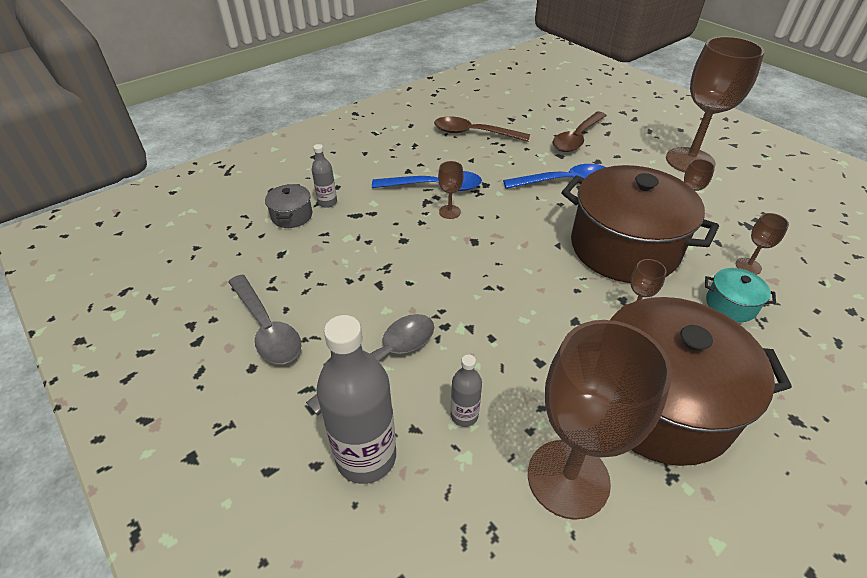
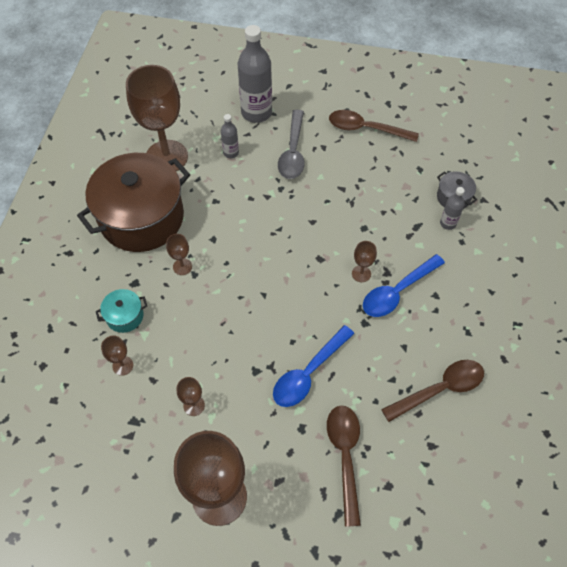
camera: 140 degrees right, 15 degrees up
(267, 328) = (366, 129): grey spoon -> brown spoon
(624, 248) = (218, 323): brown pot -> none

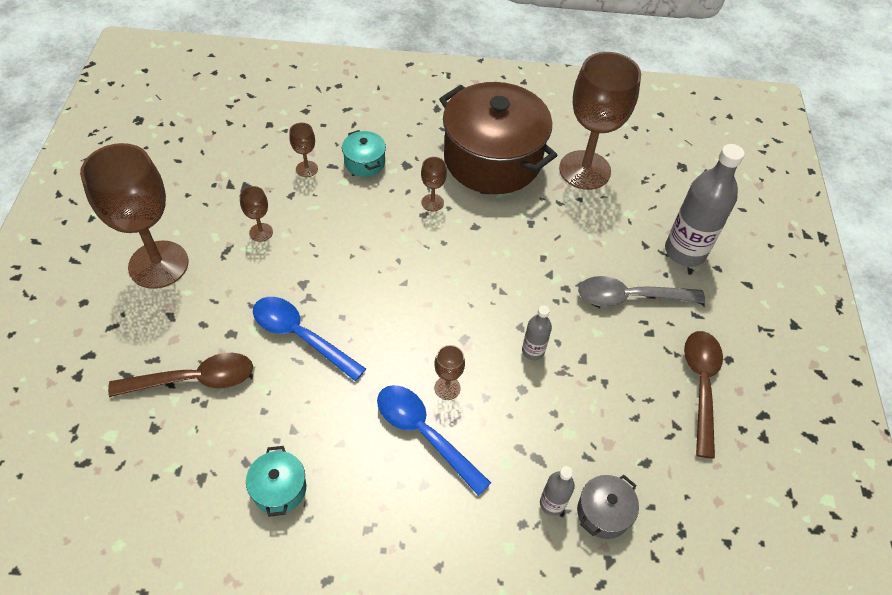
camera: 80 degrees right, 5 degrees down
(231, 153) = (609, 231): grey bottle -> grey bottle (533, 351)
(440, 389) = (279, 489): brown spoon -> turquoise pot

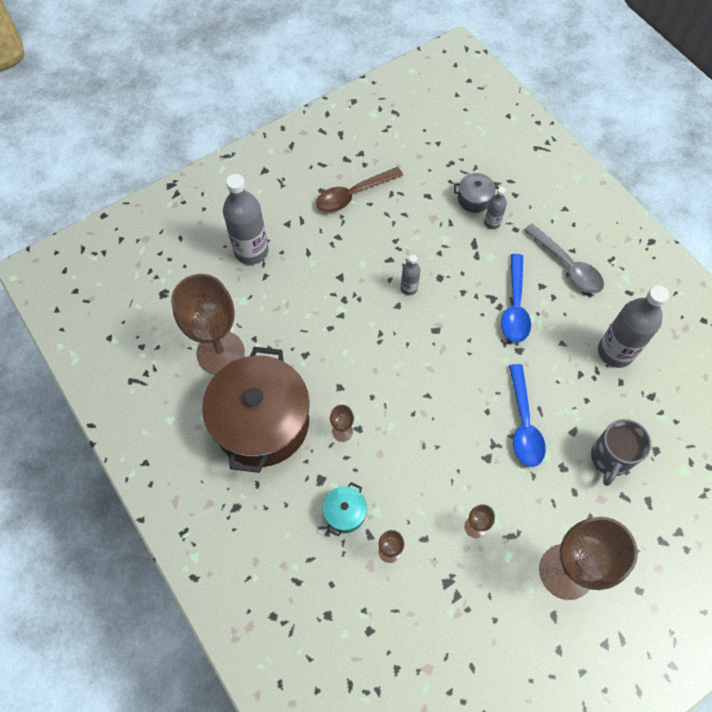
camera: 125 degrees left, 10 degrees up
(194, 379) = (610, 458): brown spoon -> grey mug
(279, 489) = (615, 352): turquoise pot -> grey bottle
(447, 388) = (476, 315): brown goblet -> none
(630, 297) = (319, 261): grey spoon -> grey spoon (567, 266)

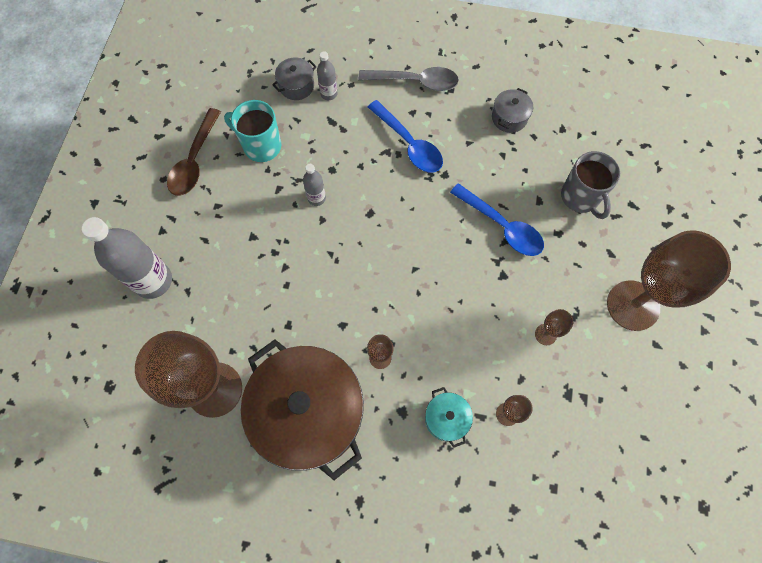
camera: 45 degrees left, 5 degrees up
(407, 221) = (261, 146): none -> turquoise mug
(615, 352) = (509, 118): grey bottle -> grey pot

